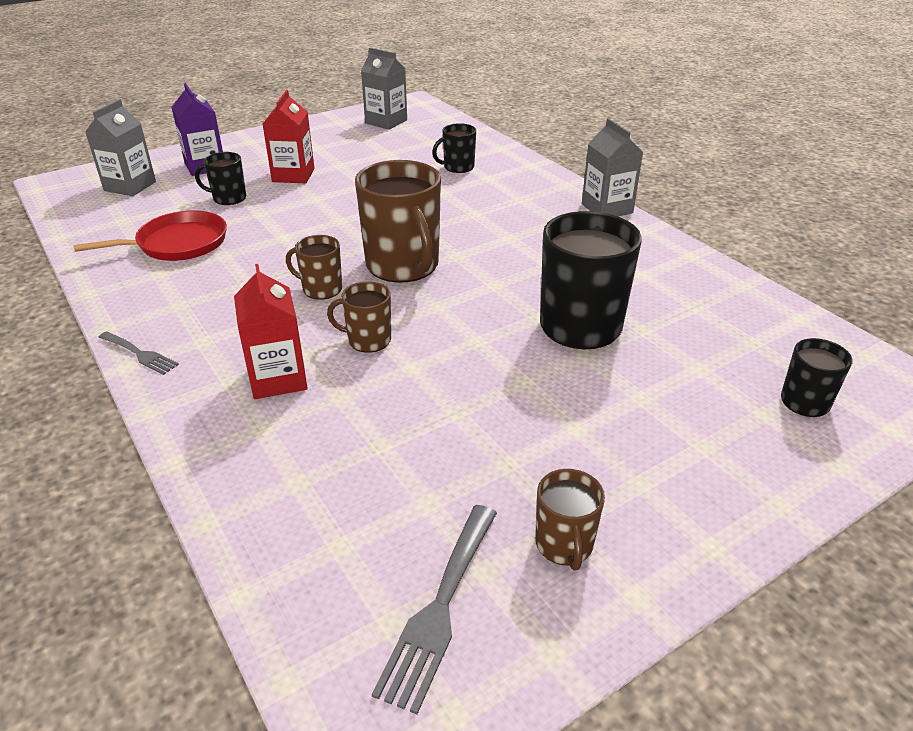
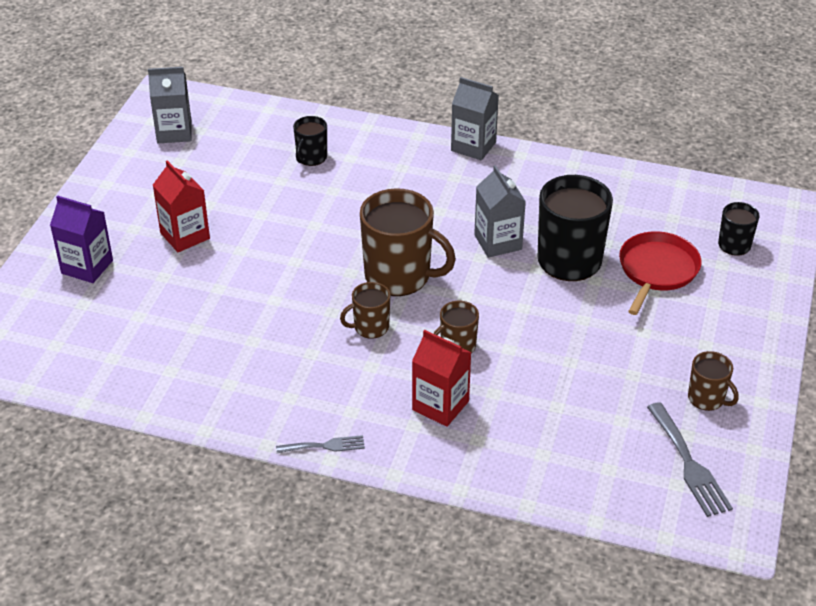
camera: 40 degrees left, 5 degrees up
(130, 186) = (54, 323): grey carton -> grey carton (498, 242)
(177, 244) = (199, 352): red pan -> red pan (657, 270)
(228, 198) = (167, 288): black mug -> none

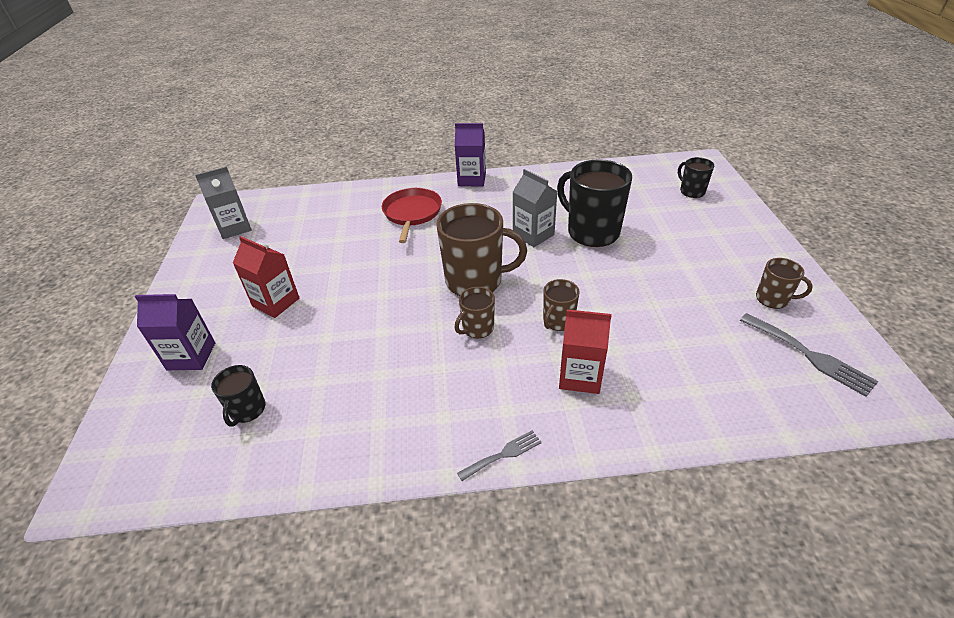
camera: 20 degrees left, 0 degrees up
(311, 158) = (355, 217): black mug -> black mug (247, 410)
(473, 146) = (472, 179): grey carton -> purple carton
(657, 270) = (658, 221): red pan -> red pan (412, 213)

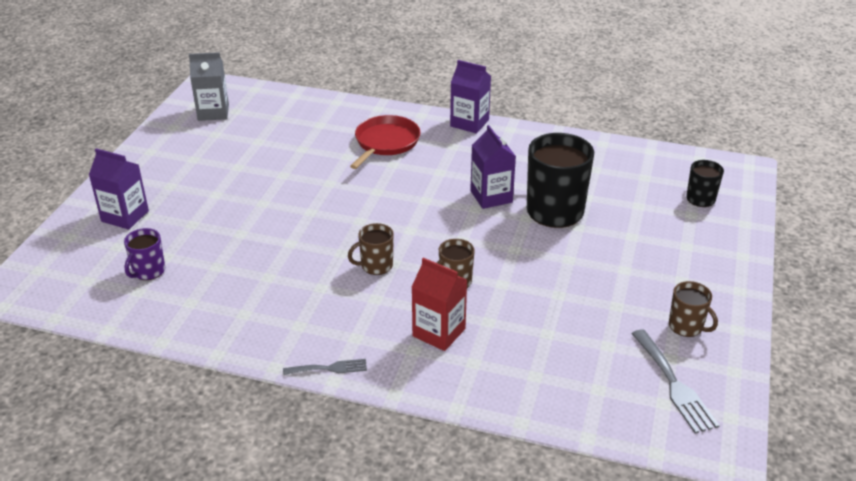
camera: 20 degrees right, 5 degrees down
(247, 410) = (148, 271): black mug -> purple mug
(276, 302) = (214, 191): red carton -> none
(475, 280) = (403, 224): brown mug -> none
(533, 235) = (491, 196): grey carton -> purple carton

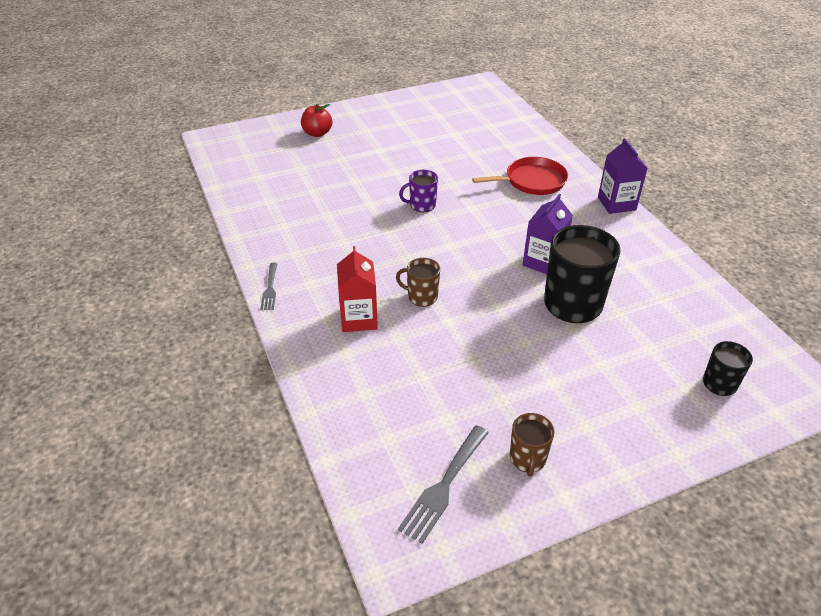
camera: 50 degrees right, 5 degrees up
(125, 216) = (317, 133): purple carton -> red apple
(148, 271) = (279, 170): purple mug -> purple mug (422, 205)
(213, 112) = (457, 102): grey carton -> none
(329, 368) = (270, 289): grey fork -> grey fork turned 45 degrees clockwise
(376, 266) = (393, 251): brown mug -> none

